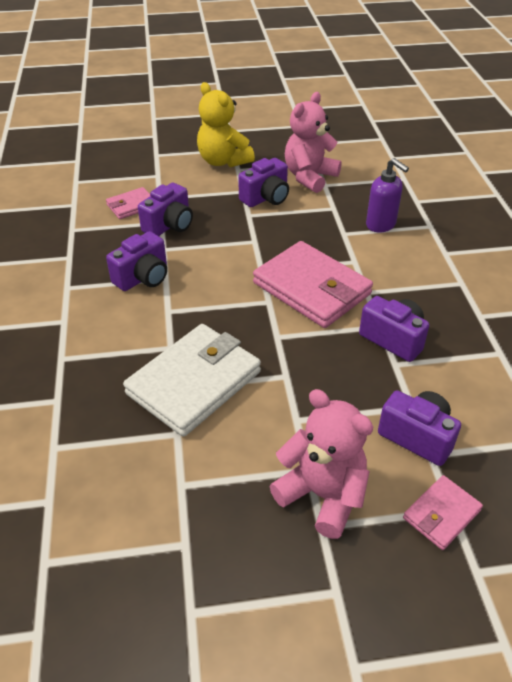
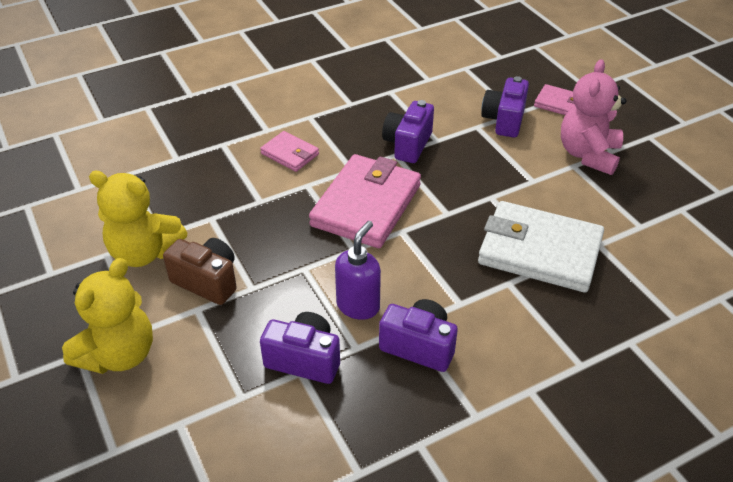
camera: 110 degrees left, 0 degrees up
(131, 206) = (273, 422): pink wallet -> pink wallet (290, 154)
(266, 198) = (207, 281): purple camera -> brown camera
(309, 177) = (144, 252): pink teddy bear -> yellow teddy bear
(381, 225) = (233, 177): purple soap dispenser -> purple soap dispenser (358, 306)

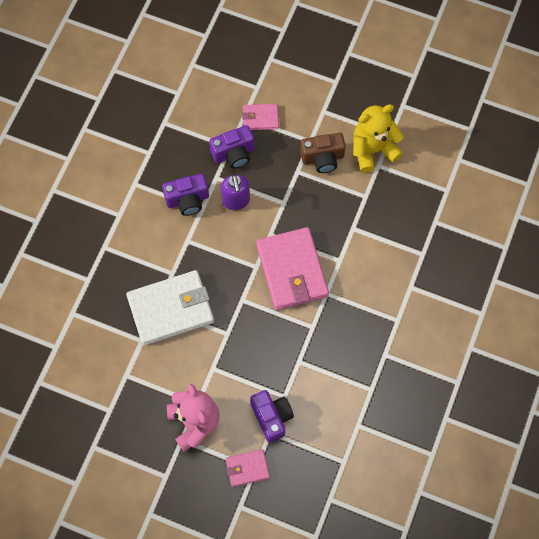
camera: 140 degrees right, 25 degrees up
(119, 354) = (318, 94): yellow teddy bear -> none
(290, 154) = (375, 277): pink wallet -> pink wallet (260, 118)
(408, 144) = (313, 342): purple camera -> none

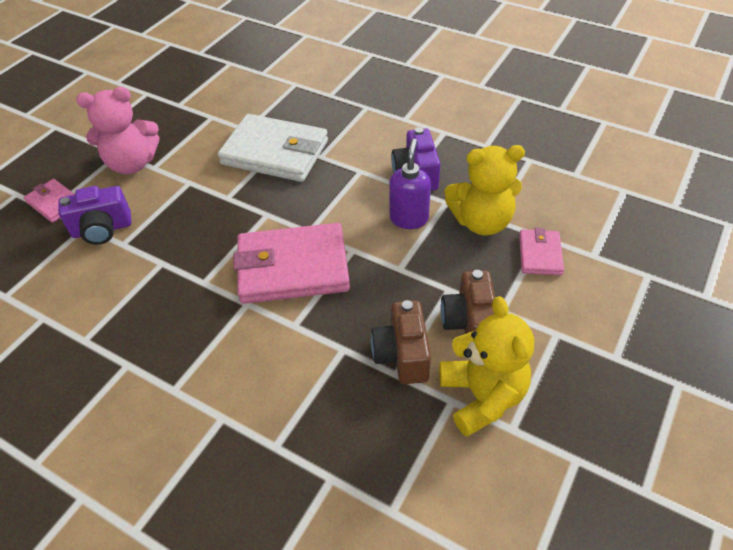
camera: 100 degrees right, 20 degrees down
(171, 309) = (275, 153): white wallet -> white wallet turned 60 degrees counterclockwise
(234, 154) = (481, 222): purple camera -> yellow teddy bear
(236, 201) = (409, 218): purple soap dispenser -> purple soap dispenser turned 105 degrees clockwise
(247, 468) = (54, 203): pink wallet -> pink wallet turned 45 degrees counterclockwise
(352, 194) = (402, 355): none -> brown camera

